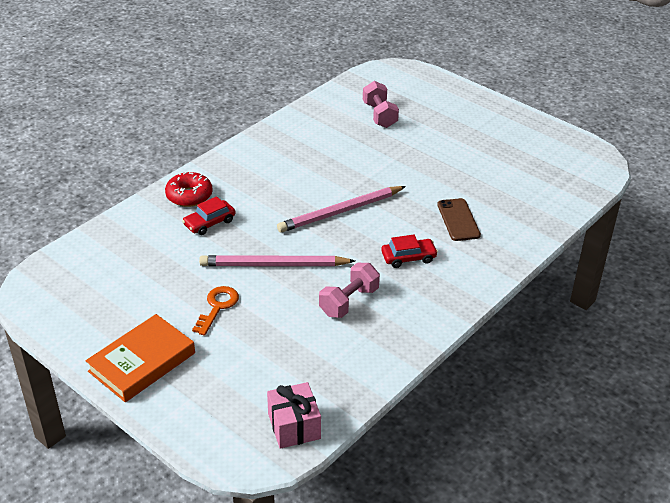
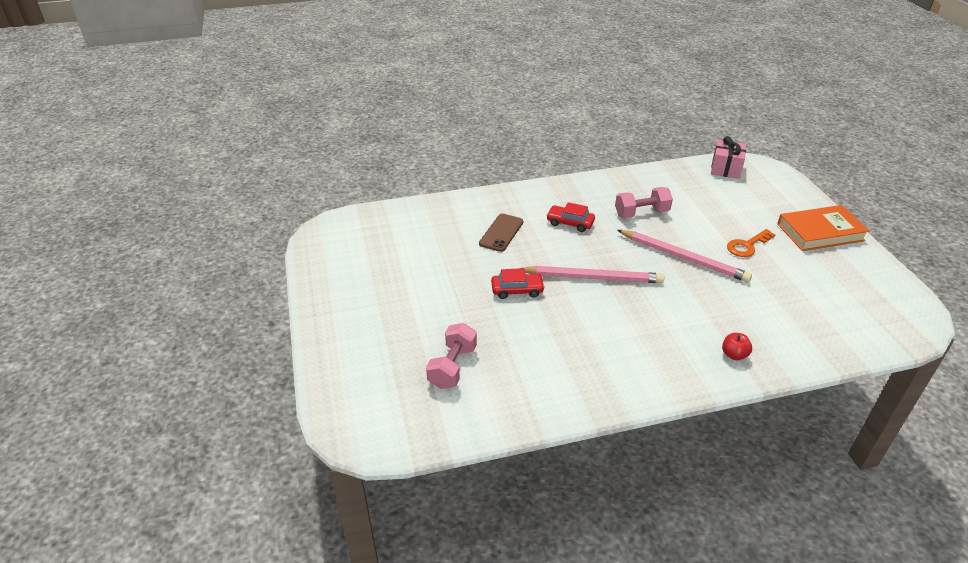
camera: 145 degrees left, 0 degrees up
(189, 196) = (734, 355): red donut -> red apple
(209, 223) = (724, 316): red car -> red car (517, 290)

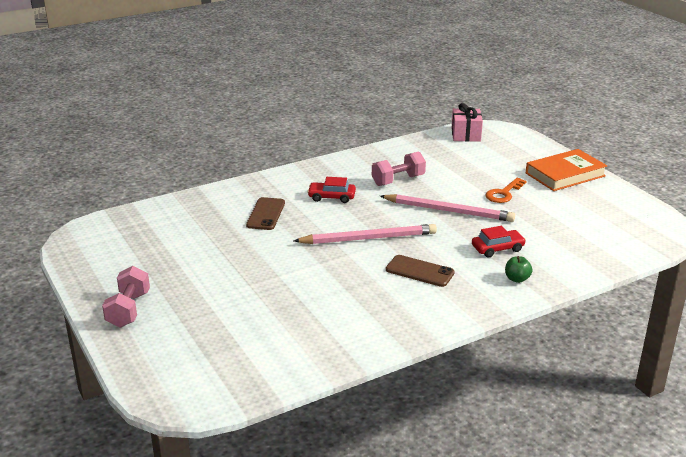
camera: 15 degrees left, 10 degrees down
(452, 367) = (255, 330): pink dumbbell -> pink dumbbell (128, 310)
(517, 290) = (298, 259): red car -> red car (497, 248)
(633, 327) = (419, 271): none -> brown phone
(734, 355) = (517, 279): red apple -> green apple

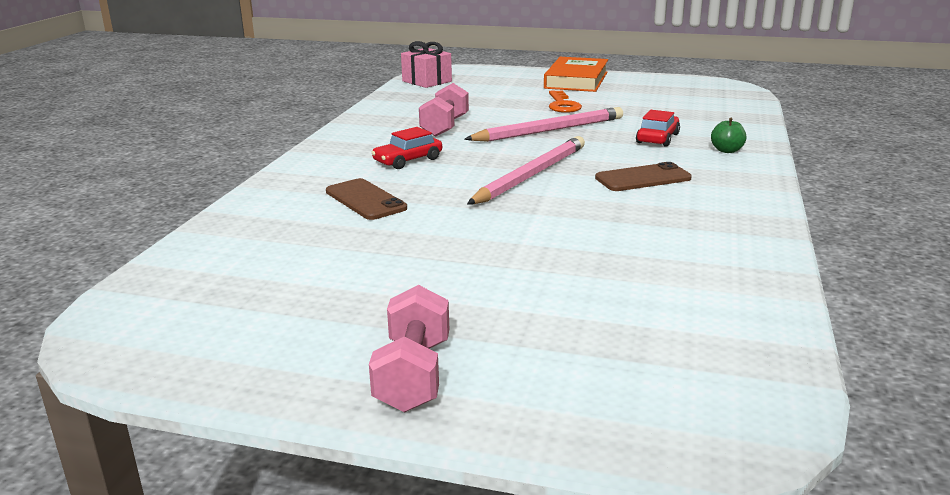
camera: 45 degrees left, 5 degrees down
(128, 310) = (413, 375): pink dumbbell -> pink dumbbell turned 45 degrees clockwise

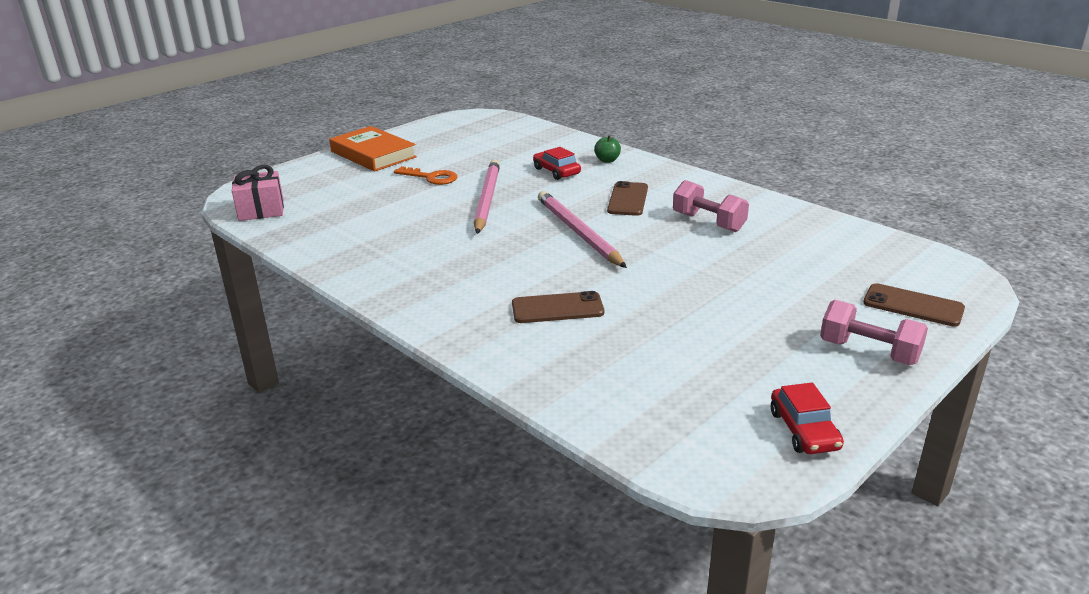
camera: 60 degrees left, 5 degrees up
(408, 160) = (483, 270): red car -> red car (804, 430)
(445, 127) = (416, 235): pink dumbbell -> pink dumbbell (708, 222)
(581, 393) = (913, 305): none -> brown phone

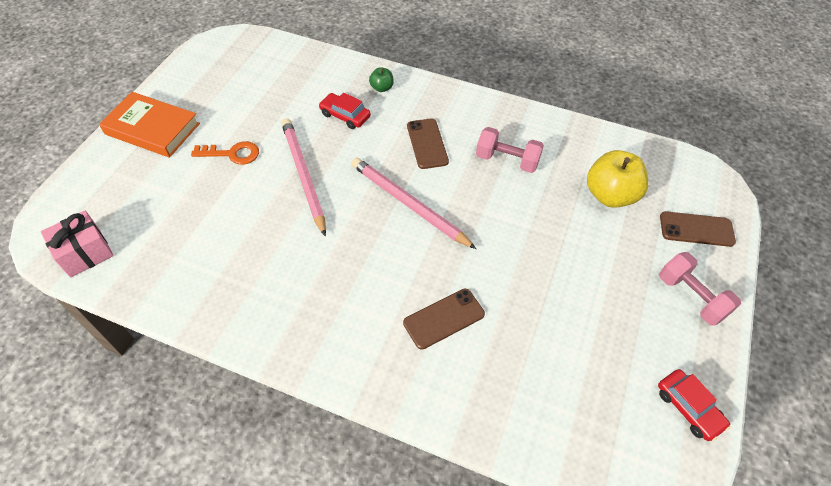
camera: 25 degrees left, 25 degrees up
(816, 264) = (610, 195): none -> yellow apple
(868, 352) = (691, 297): pink dumbbell -> pink dumbbell turned 45 degrees clockwise

